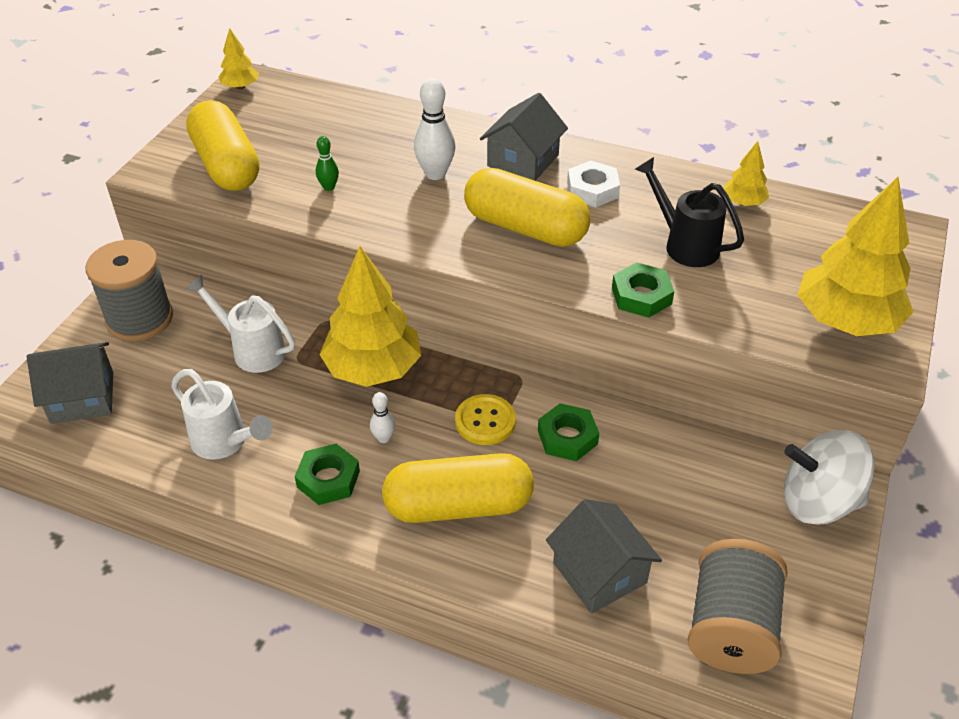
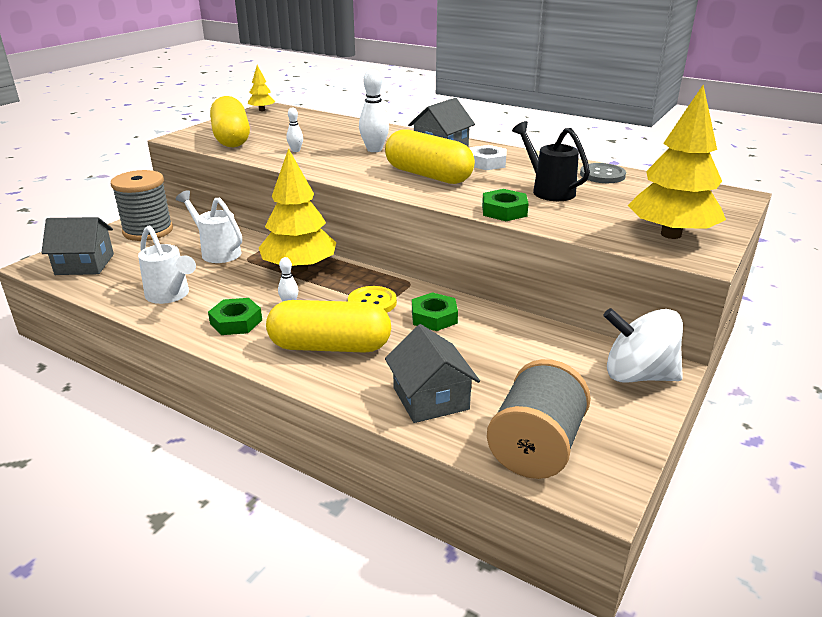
camera: 10 degrees right, 15 degrees down
(329, 187) = (296, 150): green bowling pin -> white bowling pin
(743, 202) = (602, 175): yellow tree -> grey button

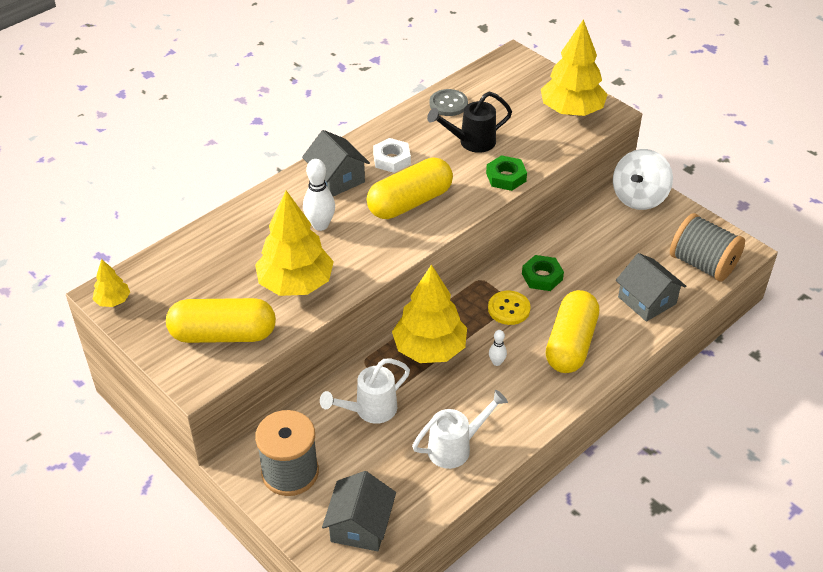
camera: 75 degrees left, 15 degrees up
(236, 322) = (517, 400): green nut -> none
(296, 150) = (295, 284): white bowling pin -> yellow tree
(430, 398) = (647, 300): grey house -> grey house turned 60 degrees clockwise

